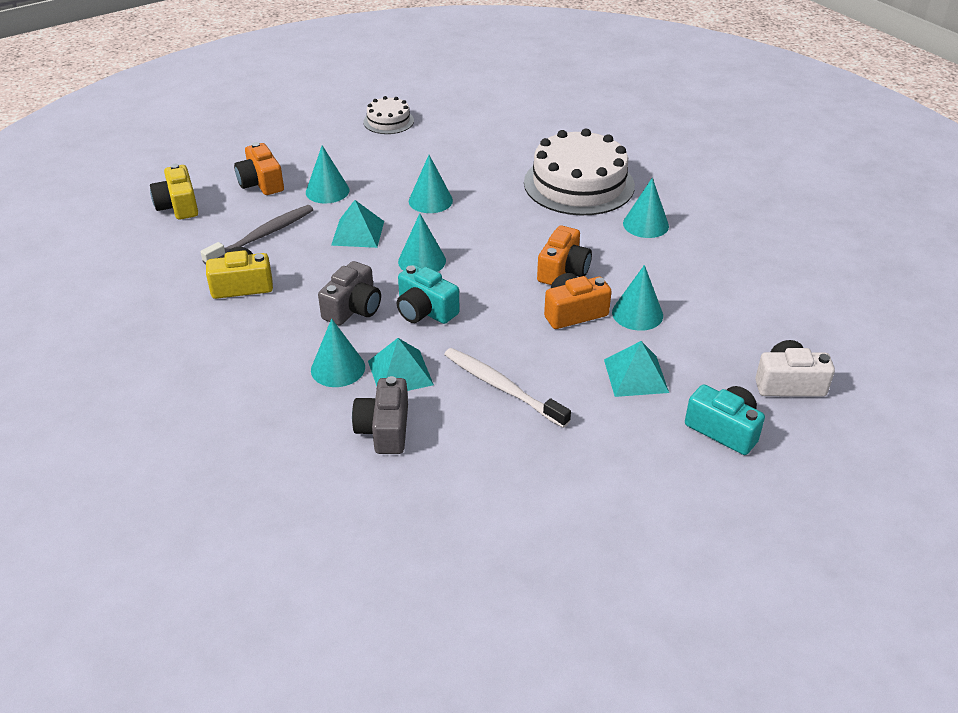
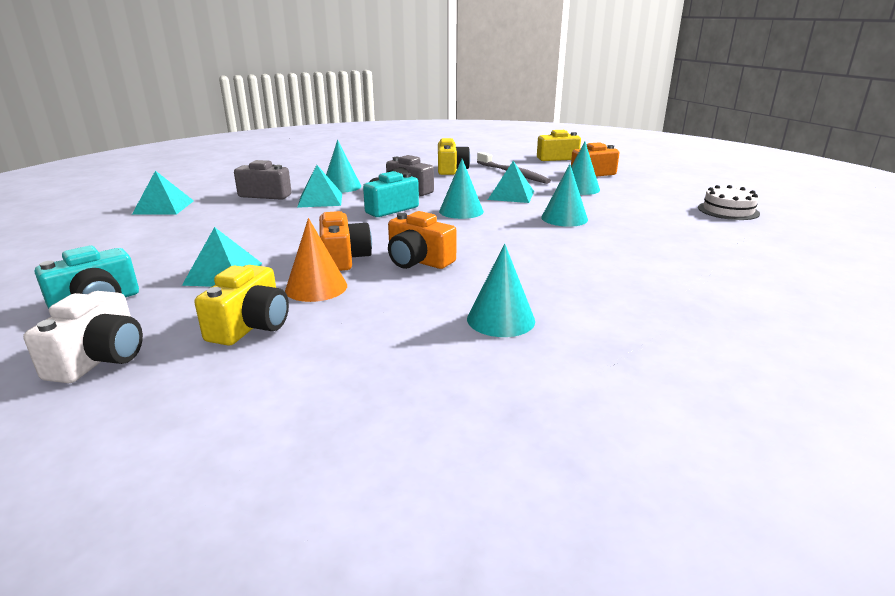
camera: 100 degrees right, 15 degrees down
(460, 516) = (163, 207): none -> turquoise pyramid
(502, 387) = (270, 225): white toothbrush -> none
(579, 184) = (609, 288): white cake -> none
(637, 314) = (316, 287): turquoise cone -> orange cone
(710, 329) = (250, 326): none -> yellow camera

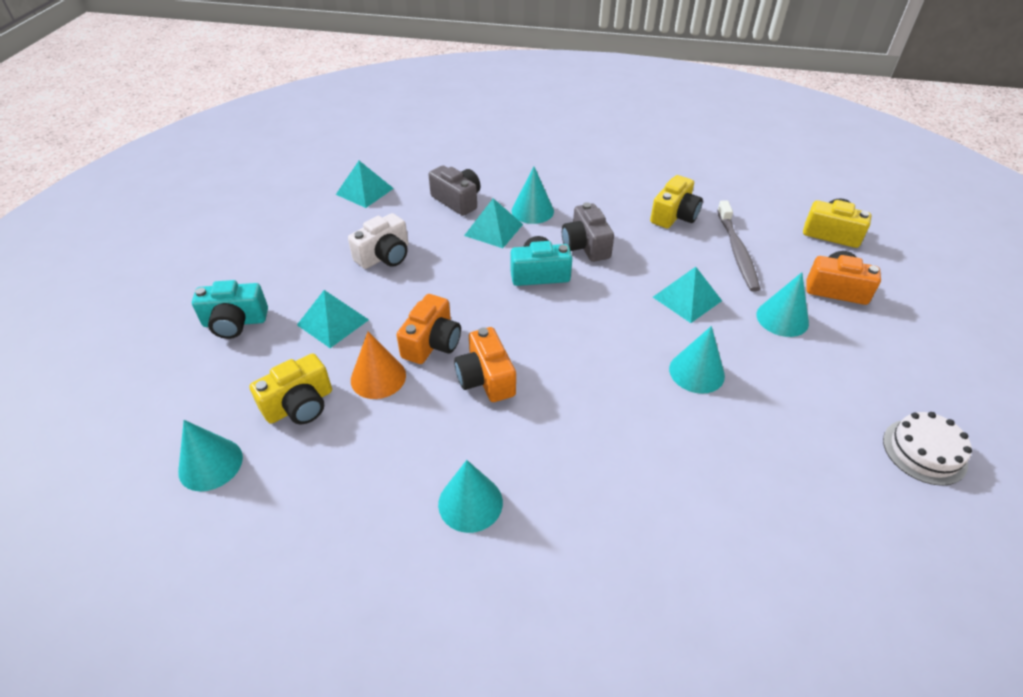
camera: 35 degrees right, 20 degrees up
(99, 358) = (197, 393): white camera -> white camera (384, 256)
(461, 211) = (603, 308): turquoise cone -> turquoise cone (210, 464)

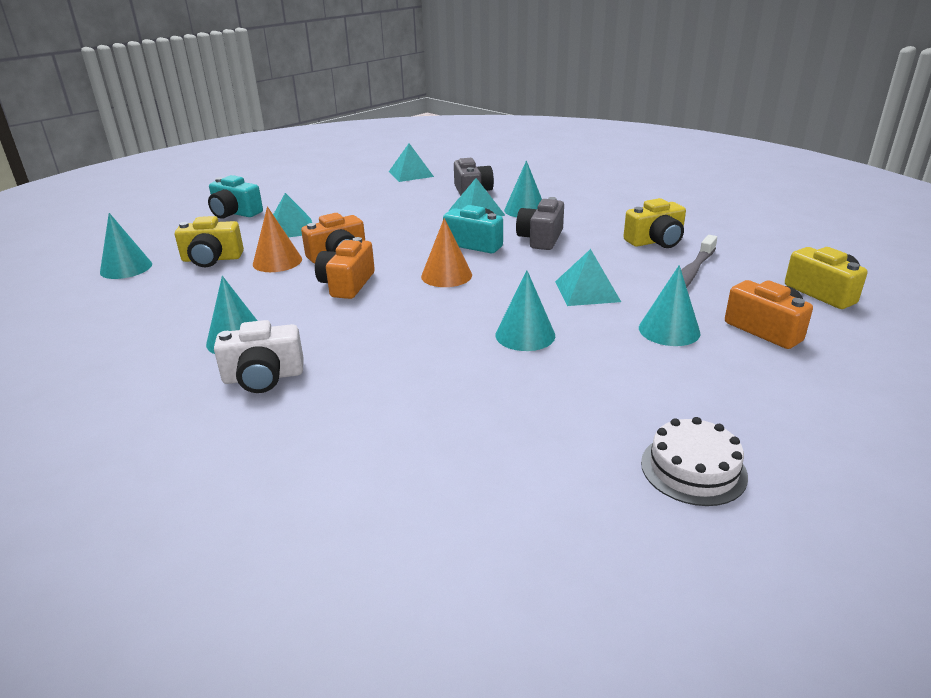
camera: 35 degrees right, 15 degrees down
(384, 256) = (374, 207): white camera -> white camera (263, 377)
(560, 327) = (446, 275): none -> orange cone

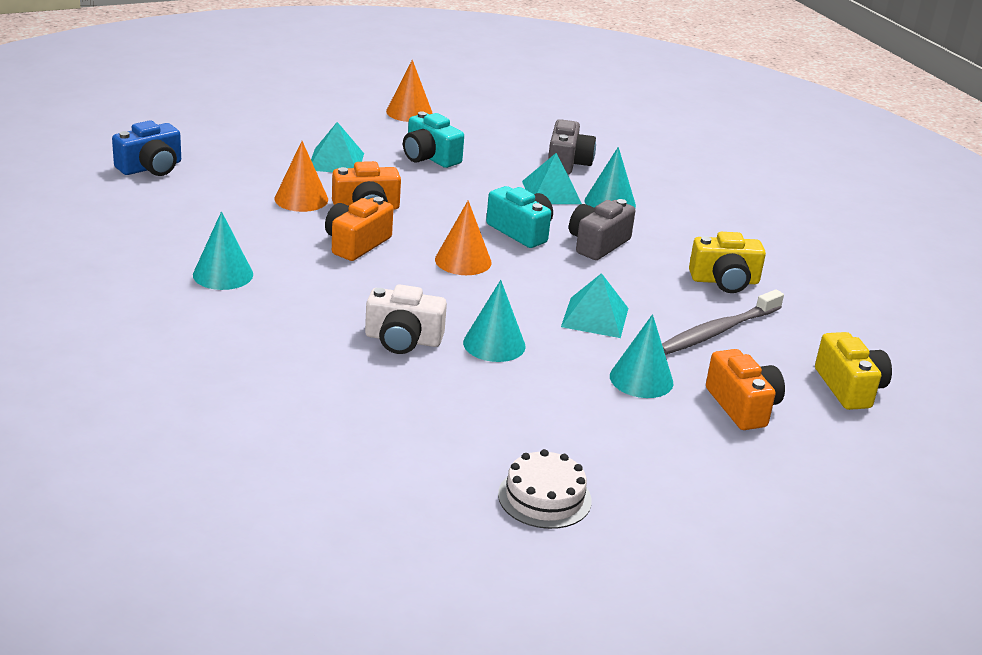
camera: 15 degrees right, 0 degrees up
(126, 268) = (151, 167): turquoise cone -> blue camera
(212, 259) = (237, 179): yellow camera -> none
(235, 213) = (287, 125): turquoise camera -> turquoise camera (429, 157)
(263, 377) = (230, 317): white camera -> white camera (403, 339)
(329, 185) = (409, 112): none -> orange cone
(411, 174) = (514, 118): turquoise pyramid -> none

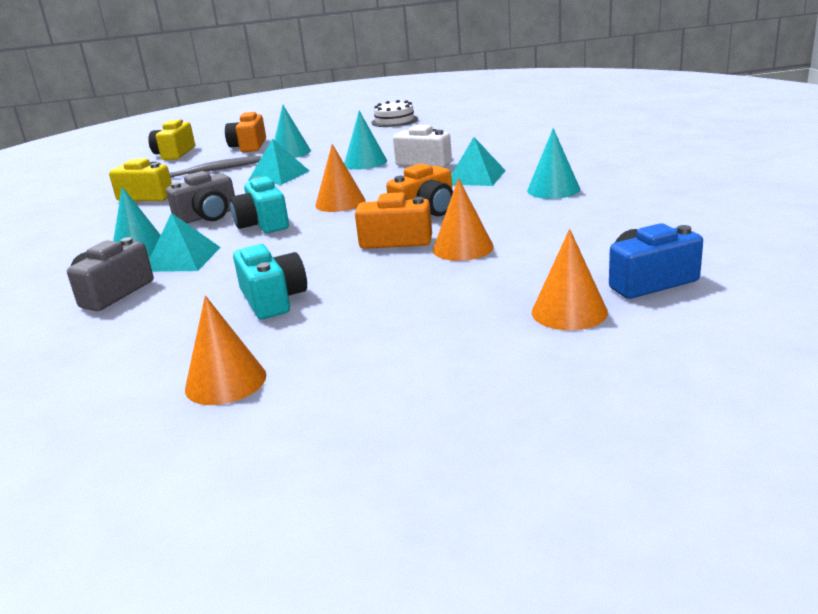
camera: 155 degrees left, 5 degrees down
(210, 147) = (569, 312): none -> orange cone
(336, 161) = (399, 292): turquoise pyramid -> turquoise pyramid (476, 177)

